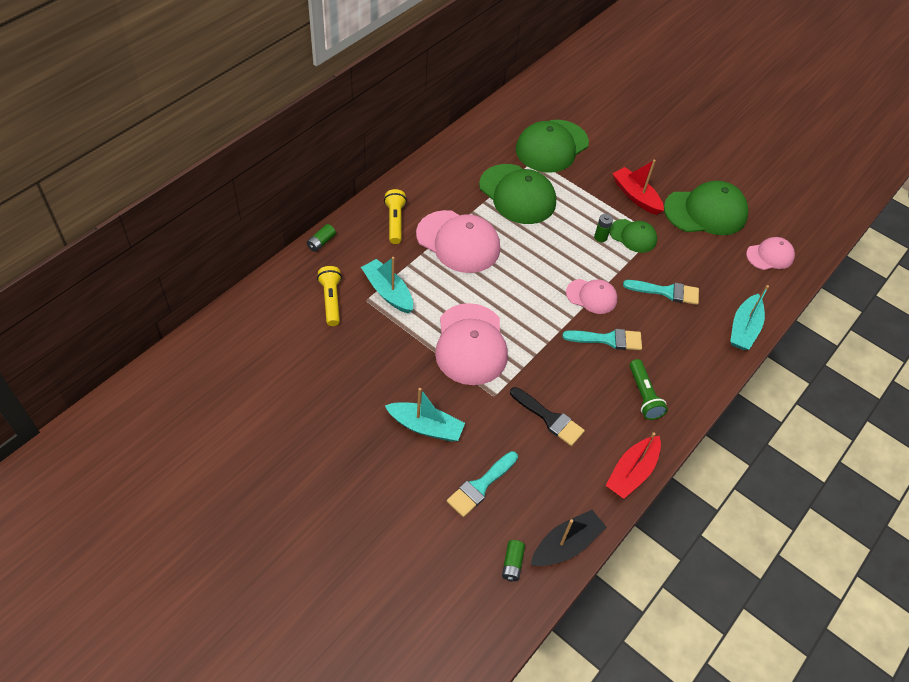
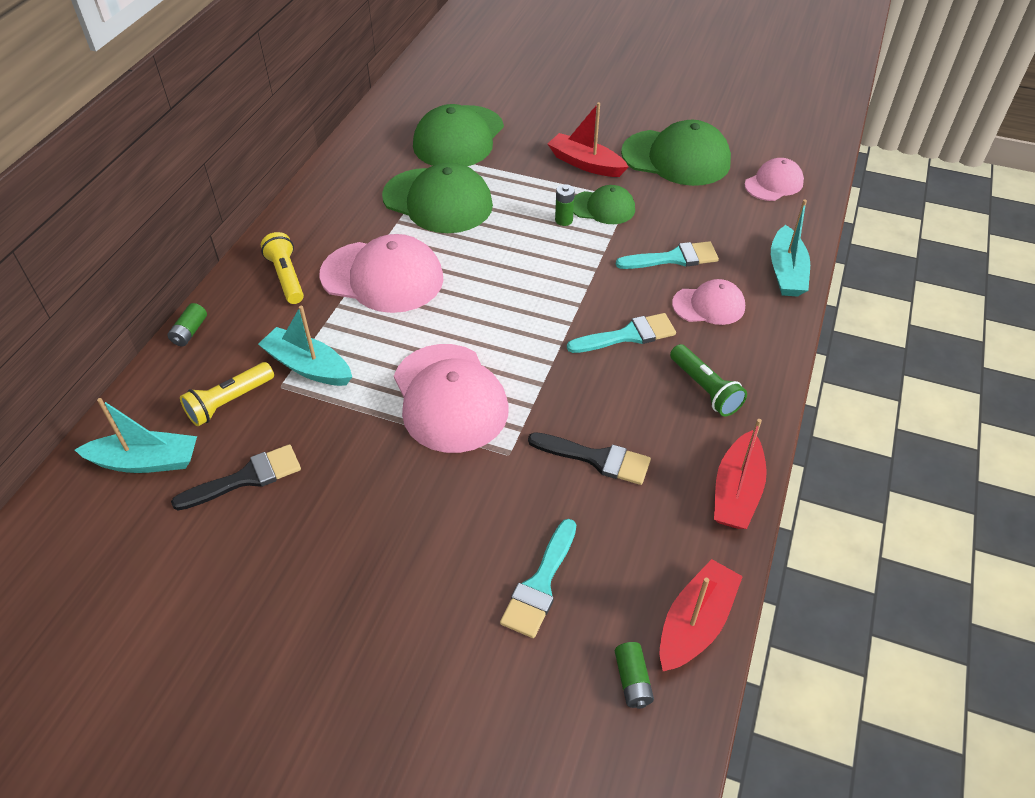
camera: 15 degrees left, 5 degrees down
(326, 355) = (246, 478): none -> black brush
(331, 300) = (229, 402): yellow flashlight -> yellow flashlight turned 105 degrees counterclockwise
(425, 427) = (429, 528): turquoise boat -> turquoise boat (146, 461)
(566, 545) = (695, 623): black boat -> red boat
(591, 296) = (583, 291): pink cap -> pink cap (708, 305)
(705, 212) = (676, 158): green cap -> green cap turned 45 degrees clockwise

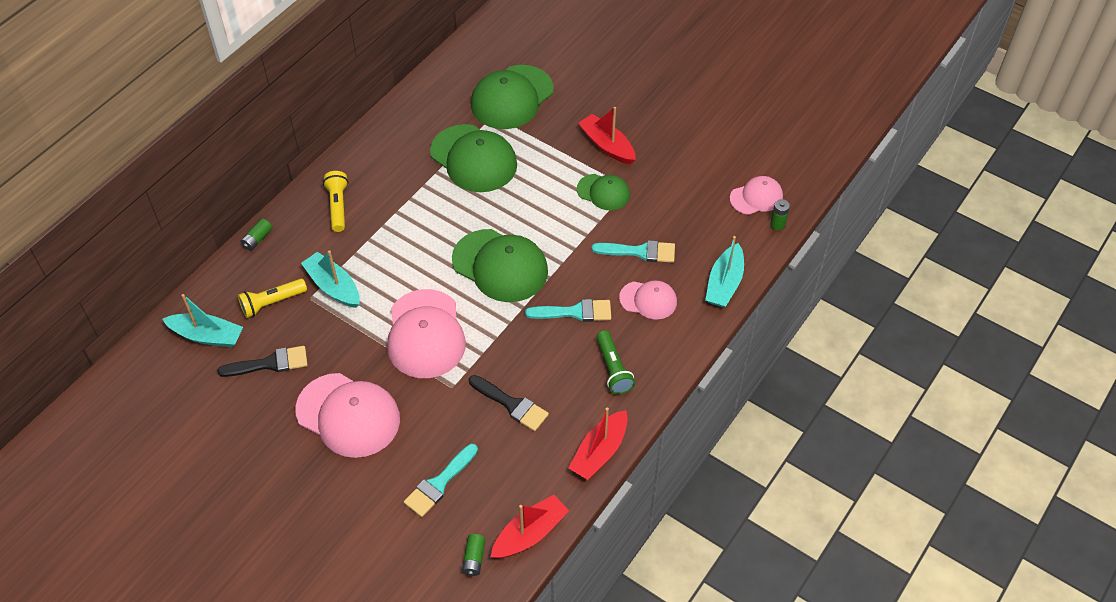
camera: 15 degrees right, 5 degrees up
(382, 277) = (409, 221): pink cap -> pink cap (348, 415)
(564, 220) = (567, 198): green battery -> green battery (777, 224)
(676, 158) = (685, 155): green cap -> green cap (500, 266)

